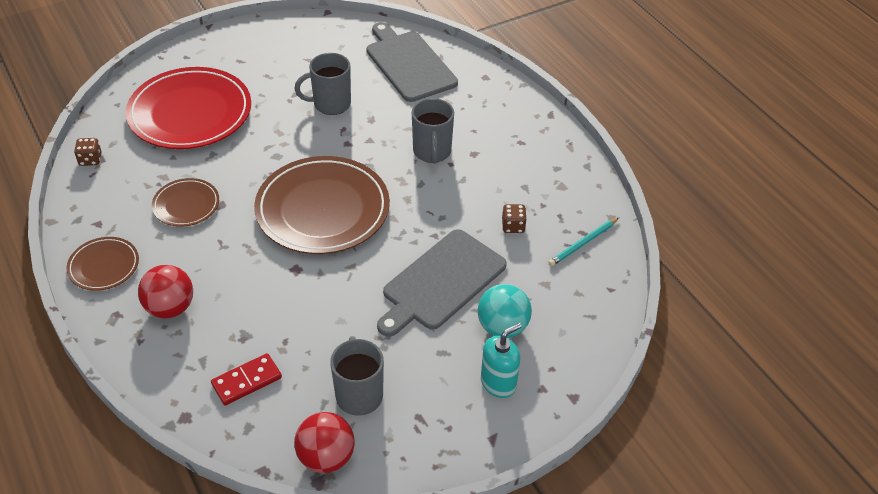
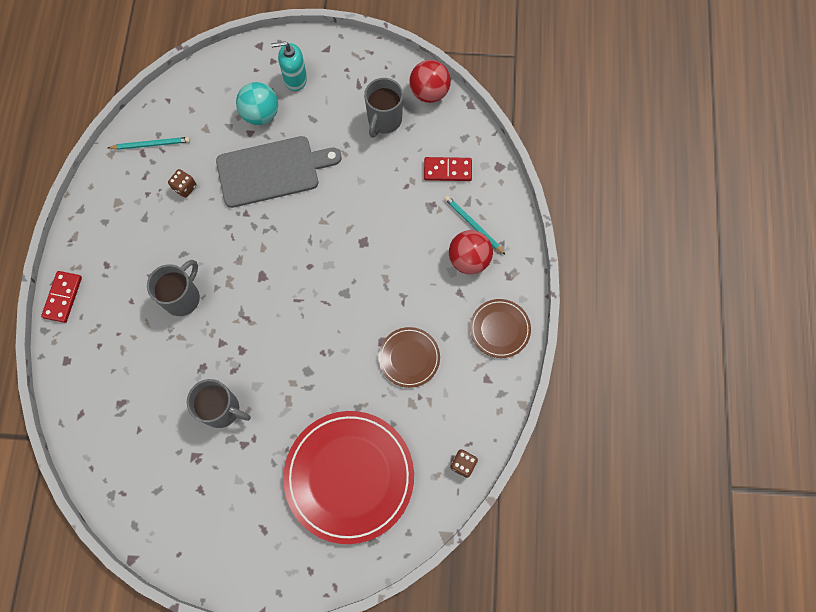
camera: 145 degrees left, 25 degrees up
(183, 341) = (473, 225): none -> turquoise pencil
(322, 209) = (308, 288): brown plate -> none
(409, 64) = (116, 422): grey cutting board -> none
(532, 108) = (63, 297): none -> red domino

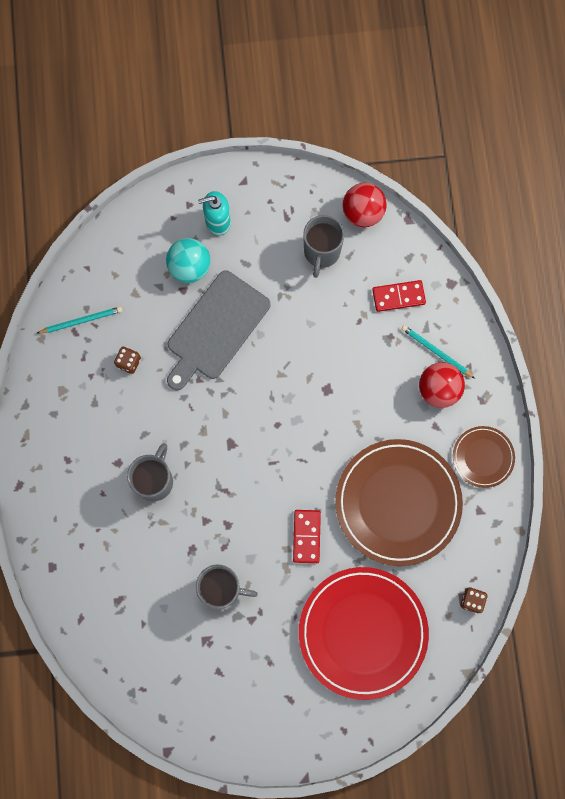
camera: 10 degrees left, 5 degrees up
(63, 297) = (31, 502): red domino -> red domino (306, 536)
(272, 171) = (216, 328): grey cutting board -> grey cutting board turned 150 degrees clockwise
(409, 358) = (398, 503): brown plate -> brown plate, size x2.02

